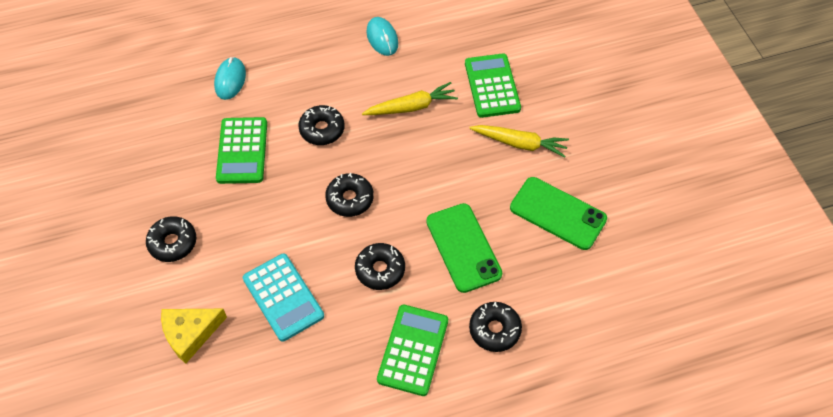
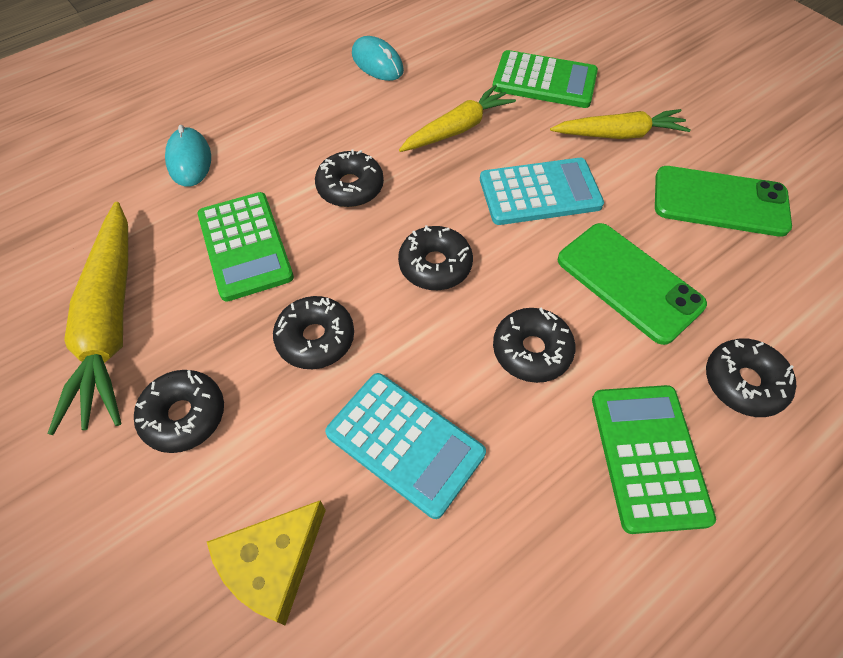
camera: 20 degrees left, 0 degrees up
(151, 176) = (110, 323): none -> yellow carrot
(260, 222) = (315, 338): none -> black donut
(441, 170) = (540, 192): none -> turquoise calculator
(492, 86) = (544, 81): green calculator -> green calculator turned 135 degrees clockwise

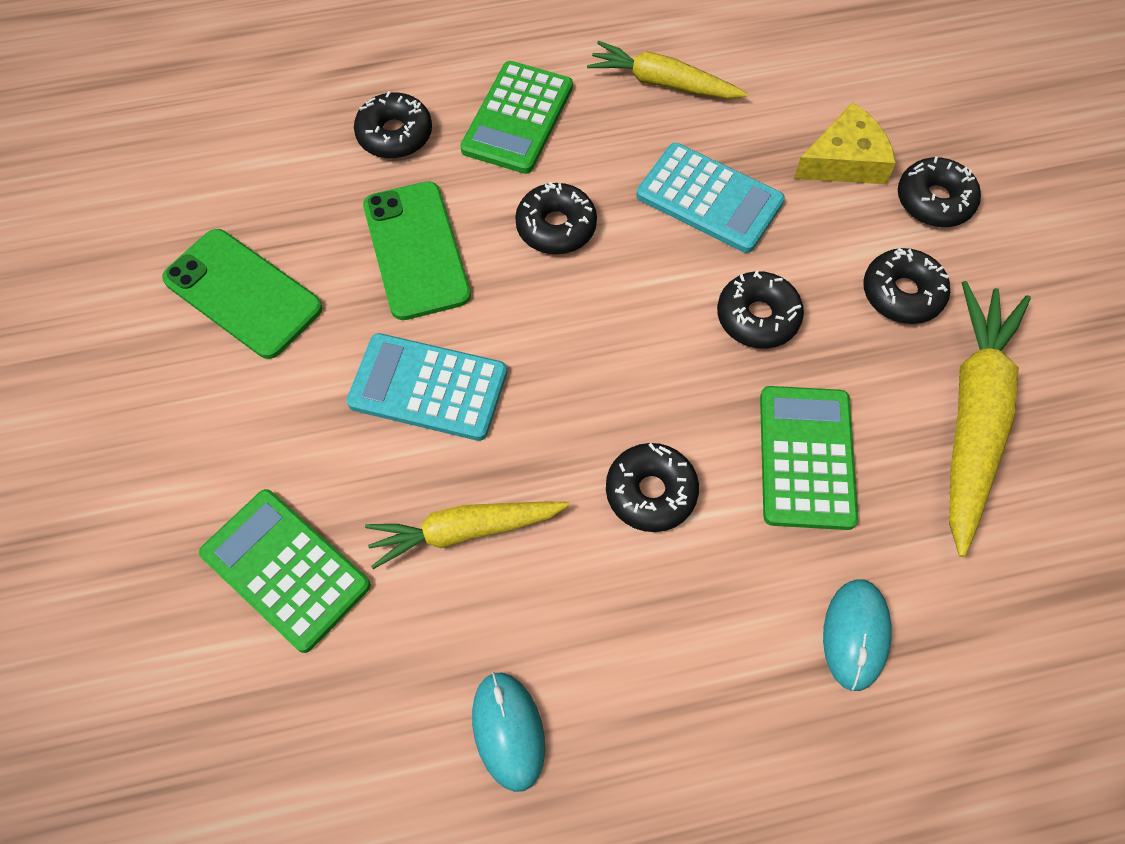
camera: 155 degrees left, 5 degrees up
(405, 443) = (709, 199): turquoise calculator -> turquoise calculator turned 150 degrees clockwise
(435, 265) = (600, 346): black donut -> black donut (934, 201)
(619, 134) = (268, 430): yellow carrot -> yellow carrot (663, 83)

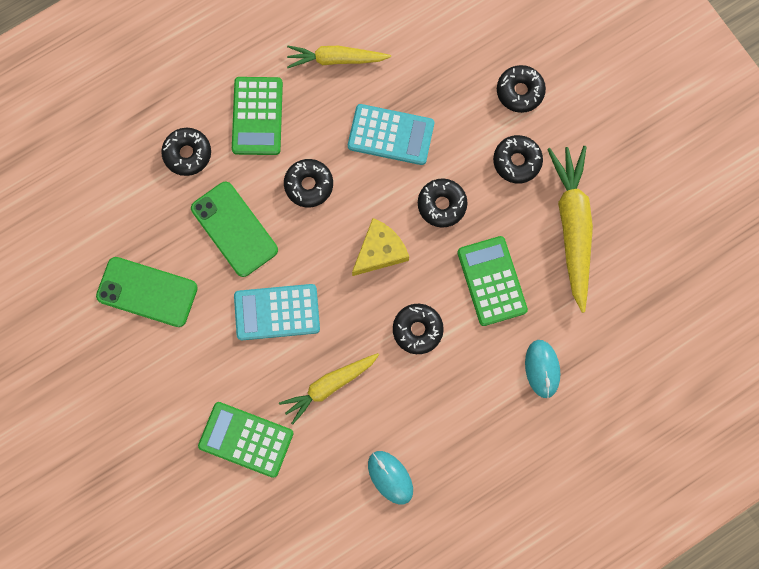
camera: 20 degrees left, 15 degrees up
(845, 160) = (461, 80): yellow cheese -> yellow cheese (380, 251)

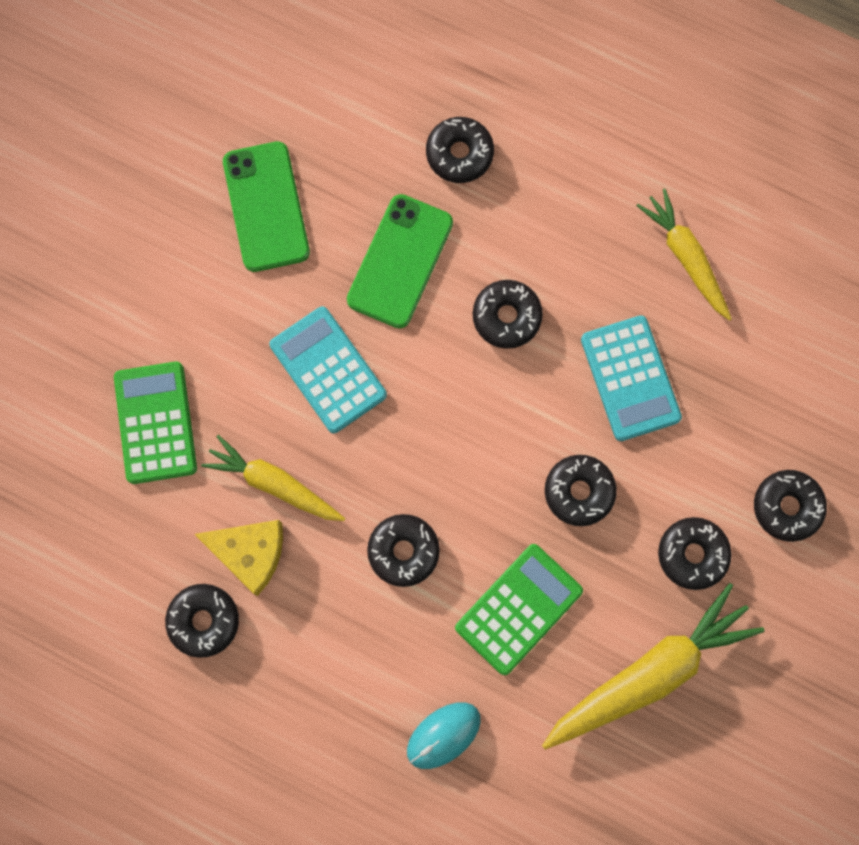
camera: 60 degrees right, 0 degrees up
(257, 116) = (555, 207): green calculator -> none
(380, 251) = (475, 449): yellow cheese -> yellow cheese (250, 553)
(390, 477) = (204, 621): turquoise mouse -> black donut

